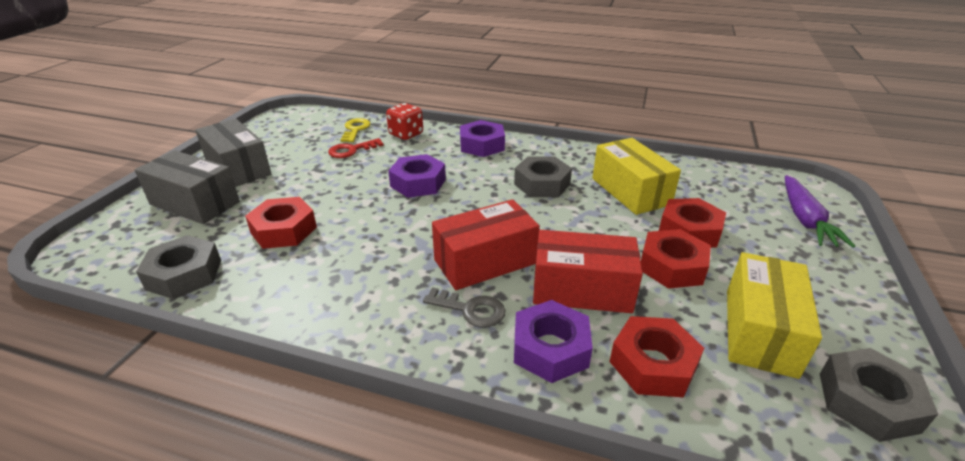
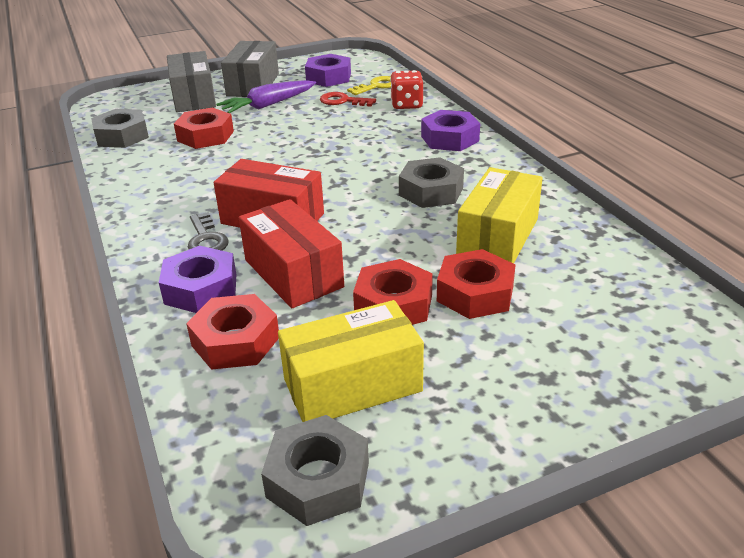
camera: 50 degrees right, 0 degrees up
(418, 183) = (339, 145): purple nut -> purple nut (328, 77)
(805, 219) = (632, 361): purple carrot -> purple carrot (268, 105)

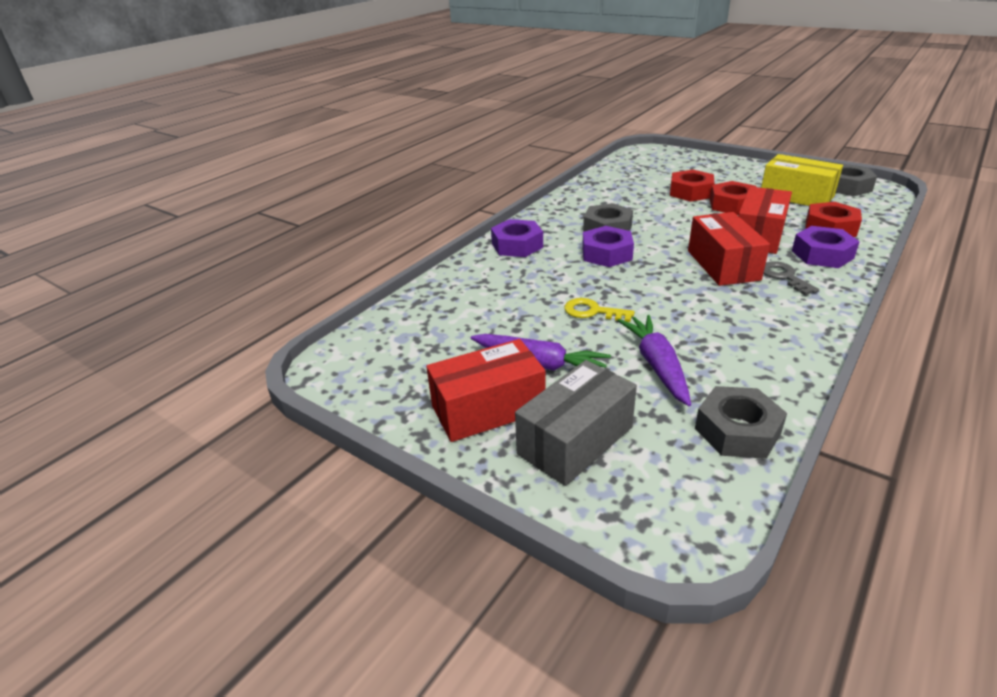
camera: 120 degrees left, 0 degrees up
(205, 136) = (657, 365): red nut -> purple carrot
(206, 239) = (784, 277): grey key -> grey key turned 60 degrees counterclockwise
(253, 84) = (488, 409): grey box -> red box
(328, 77) = (419, 358): purple nut -> purple nut (606, 254)
(343, 101) = (484, 320): red key -> none
(376, 86) = (425, 316): yellow key -> yellow key (592, 311)
(406, 105) = (463, 283): red dice -> none
(498, 236) = (631, 199): yellow box -> none

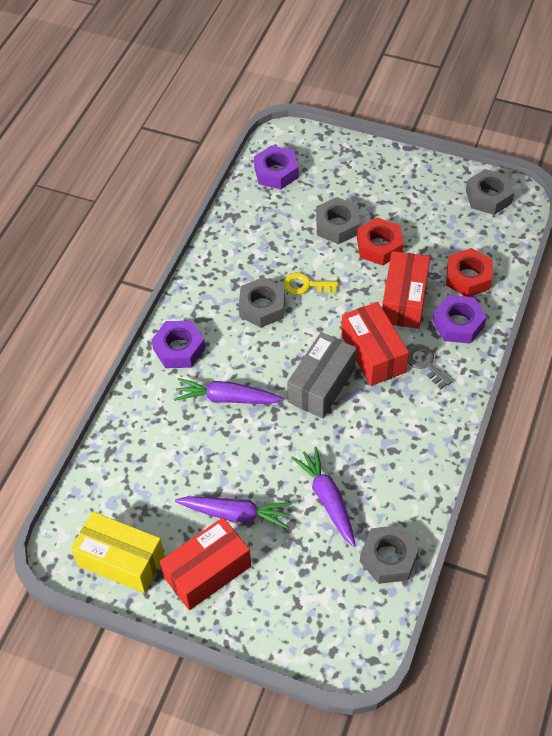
camera: 15 degrees left, 20 degrees up
(555, 279) = (227, 398): none -> purple carrot
(575, 440) = (278, 590): grey box -> grey box (321, 385)
(592, 311) = (267, 440): yellow key -> yellow key (306, 285)
(606, 254) = (267, 351): purple nut -> purple nut (276, 172)
(690, 192) = (337, 225): red nut -> grey nut
(796, 196) = (440, 221): yellow box -> yellow box (121, 560)

